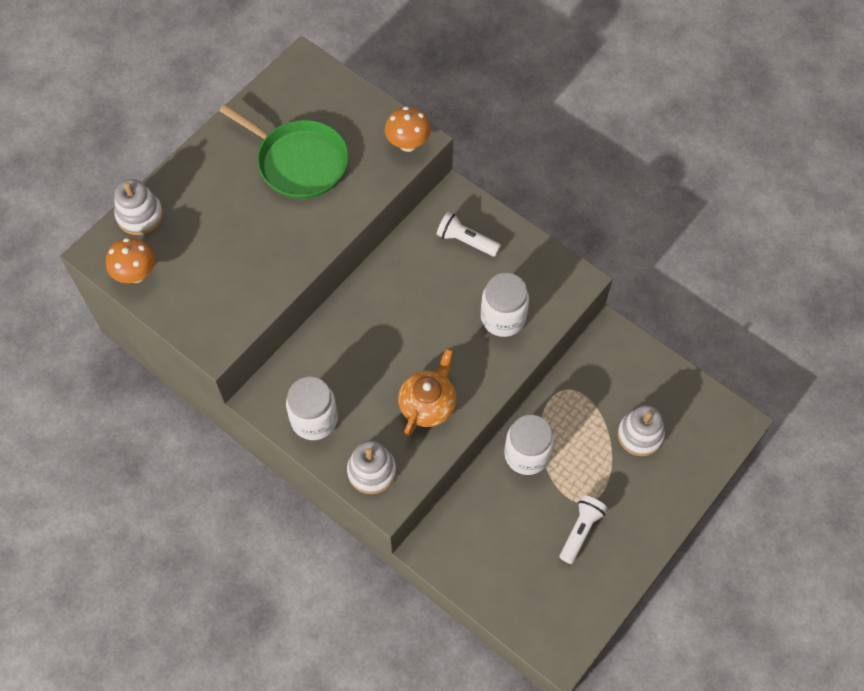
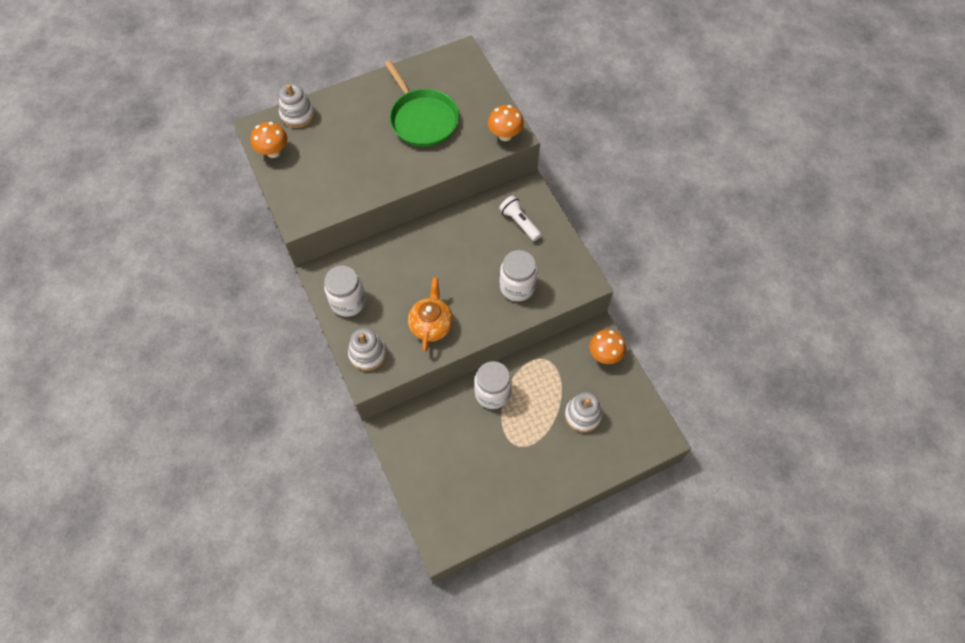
camera: 25 degrees right, 0 degrees up
(428, 404) = (431, 324): orange teapot -> orange teapot turned 45 degrees counterclockwise
(581, 530) = (503, 464): white flashlight -> none
(629, 355) = (604, 355): none -> orange mushroom

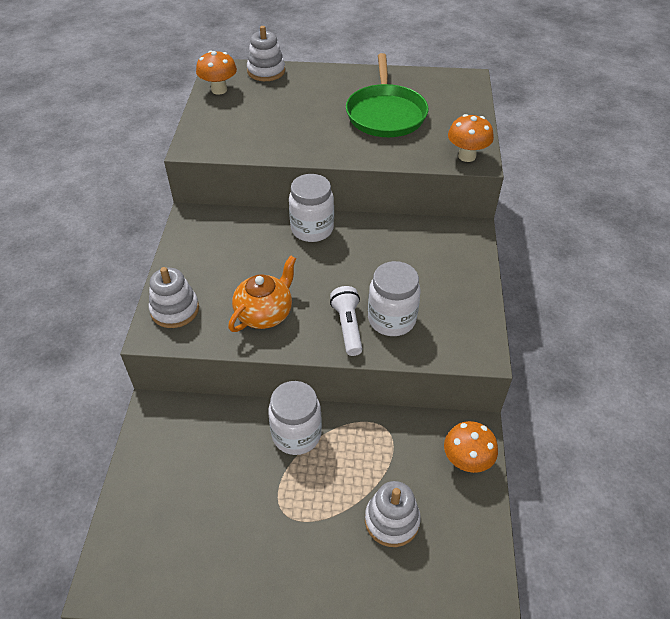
camera: 30 degrees right, 15 degrees down
(348, 301) = (196, 253): white jar -> white jar (312, 229)
(519, 222) = (438, 258): white flashlight -> white flashlight (348, 326)

